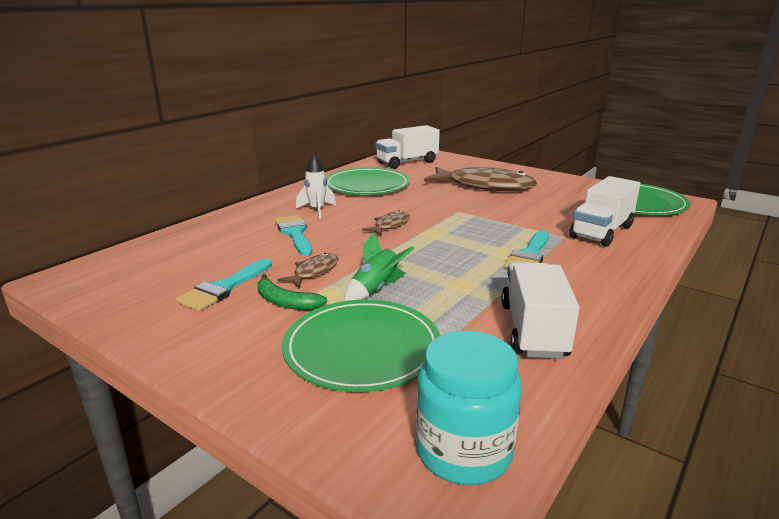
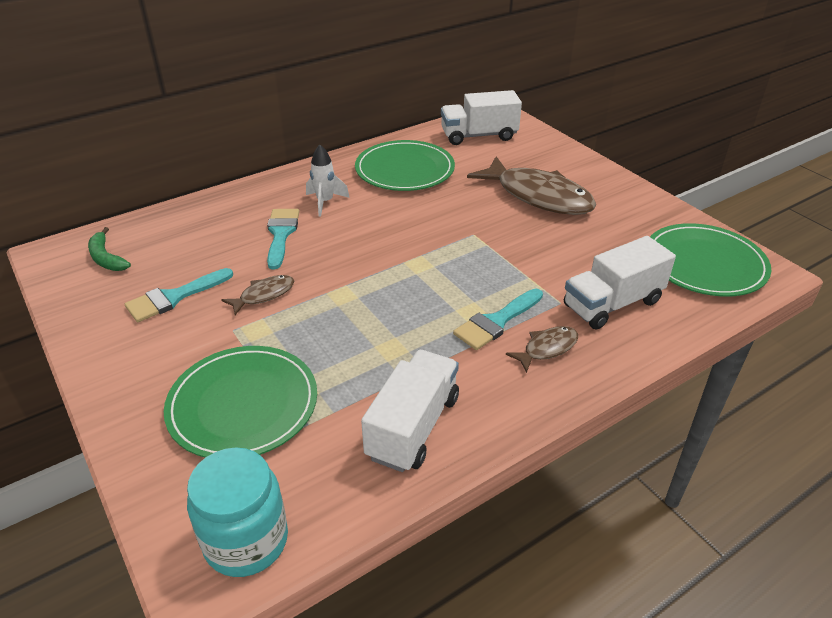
camera: 20 degrees right, 15 degrees up
(285, 302) = (214, 329): green banana -> green banana (106, 258)
(376, 290) = (304, 334): green rocket -> none
(390, 225) = (383, 242): brown fish -> brown fish (547, 348)

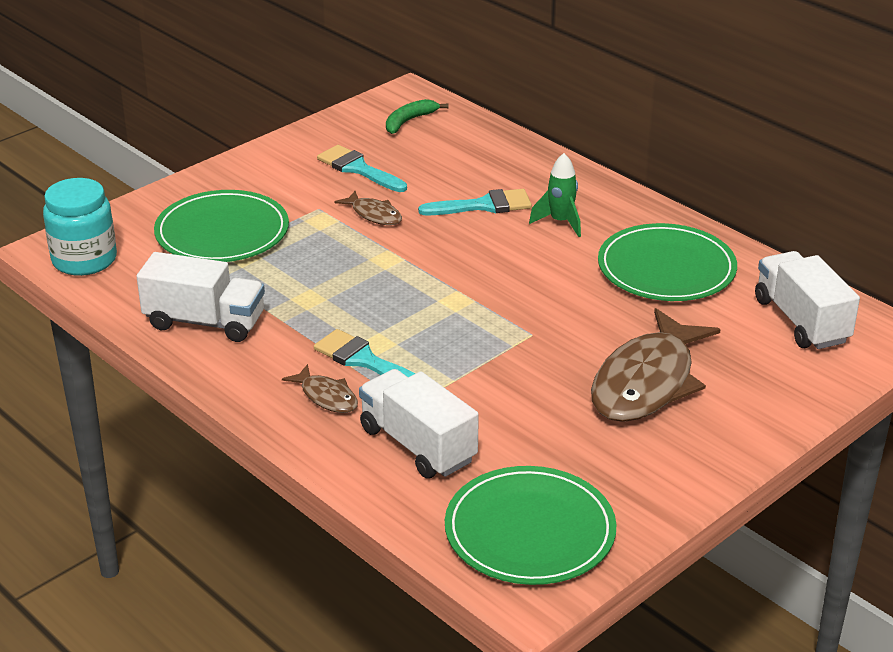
camera: 80 degrees right, 5 degrees down
(325, 202) = (560, 222): white rocket -> green rocket

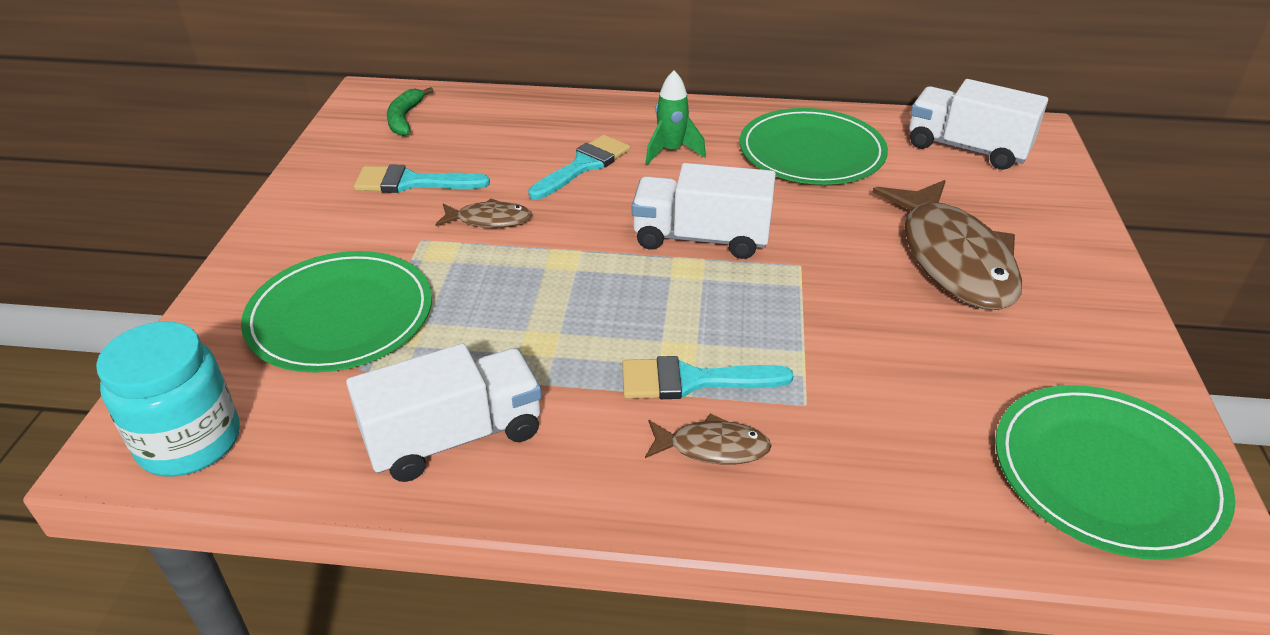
camera: 40 degrees left, 5 degrees up
(418, 445) = (876, 445): white truck -> white truck (701, 238)

